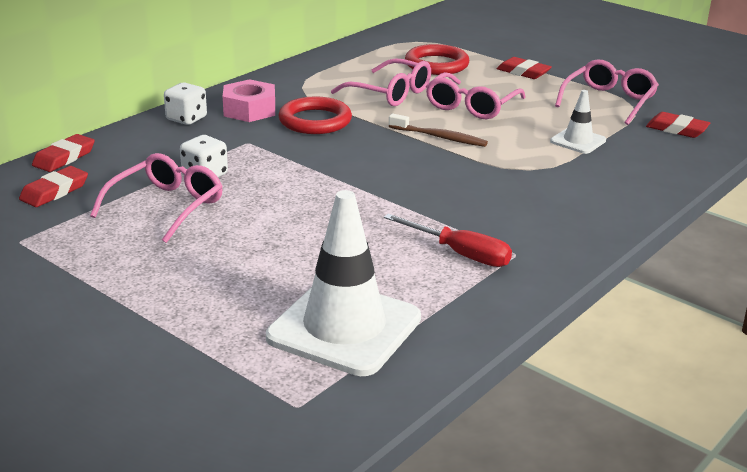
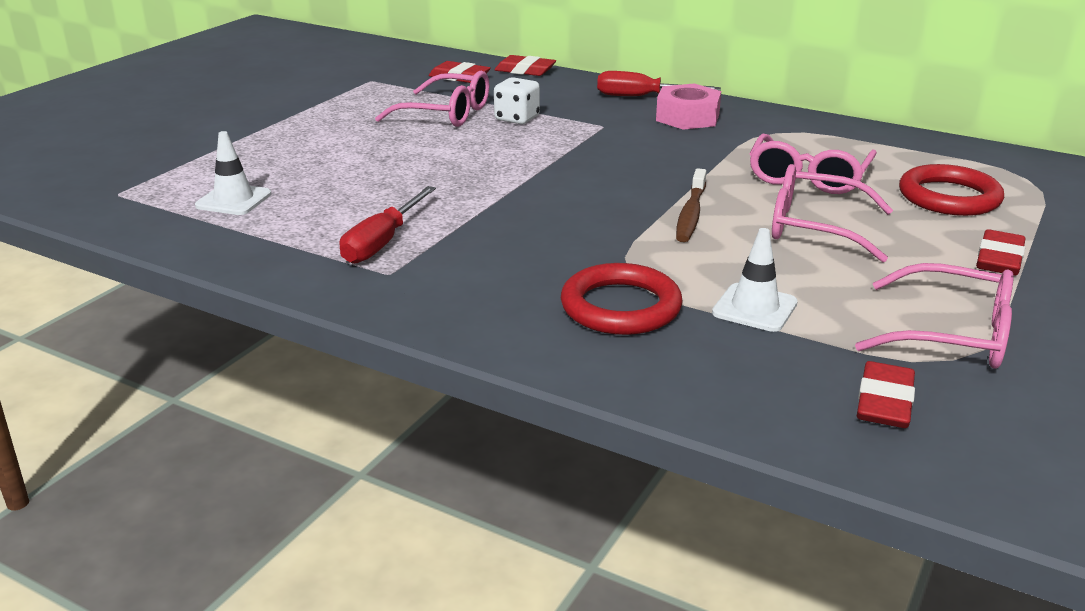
camera: 80 degrees right, 0 degrees up
(186, 119) = (642, 97): white dice -> red screwdriver
(315, 121) = (684, 148): red ring -> red ring (620, 307)
(344, 328) = (234, 200): white traffic cone -> white traffic cone, size x0.49

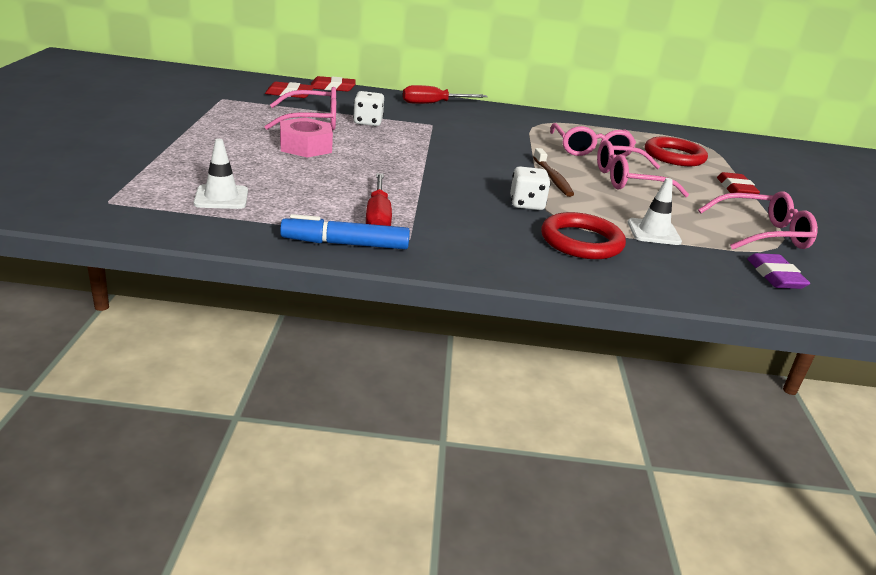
camera: 30 degrees left, 0 degrees up
(306, 270) = (346, 244): none -> blue marker
(604, 246) = (526, 204): none -> white dice
(687, 117) = (478, 116): pink nut -> pink nut (305, 146)
(884, 402) = (775, 276): red eraser -> purple eraser

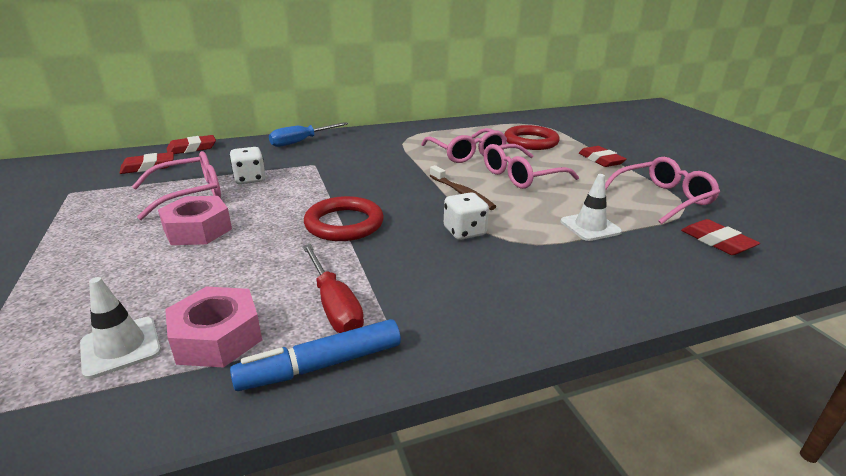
camera: 20 degrees left, 0 degrees up
(285, 210) = (217, 337): none -> pink nut
(434, 104) = (301, 141): red screwdriver -> blue screwdriver
(581, 241) = (547, 261): red ring -> red ring (344, 224)
(775, 276) = (717, 241): purple eraser -> red eraser

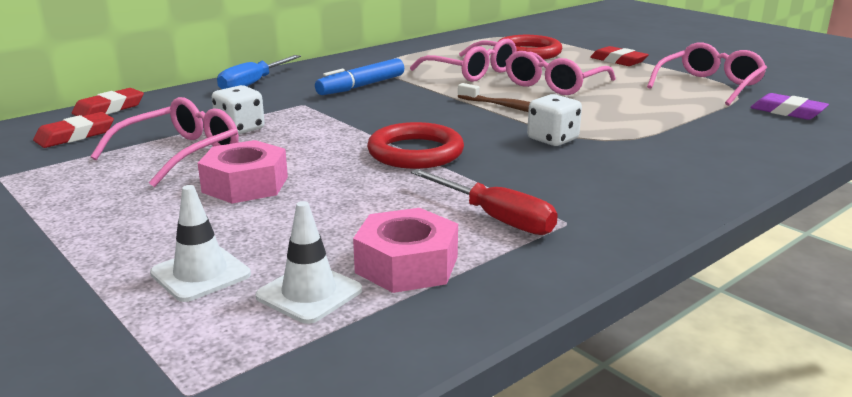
camera: 20 degrees left, 5 degrees down
(322, 365) = (543, 262): blue marker -> blue marker (362, 86)
(590, 227) = (668, 117): white traffic cone -> white traffic cone (200, 274)
(717, 241) = (787, 112): red eraser -> purple eraser

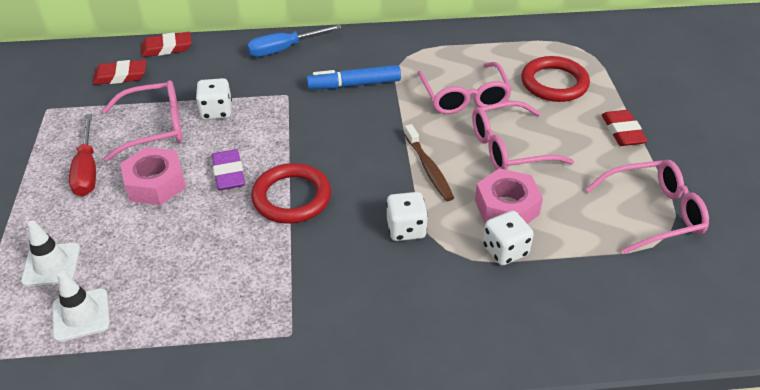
camera: 35 degrees right, 20 degrees up
(406, 265) = (153, 320): pink nut -> pink nut (506, 207)
(495, 218) = (253, 303): red screwdriver -> red screwdriver (87, 170)
(649, 127) = (505, 250): none -> white dice
(787, 112) = (669, 290): purple eraser -> purple eraser (228, 173)

